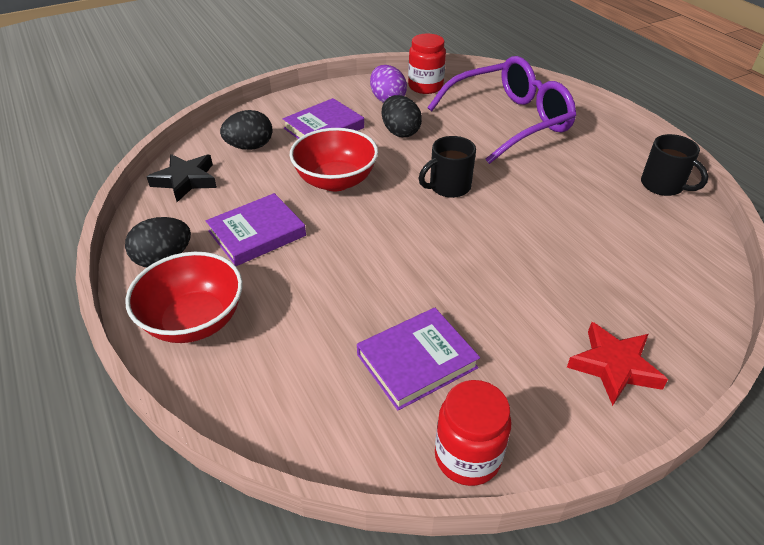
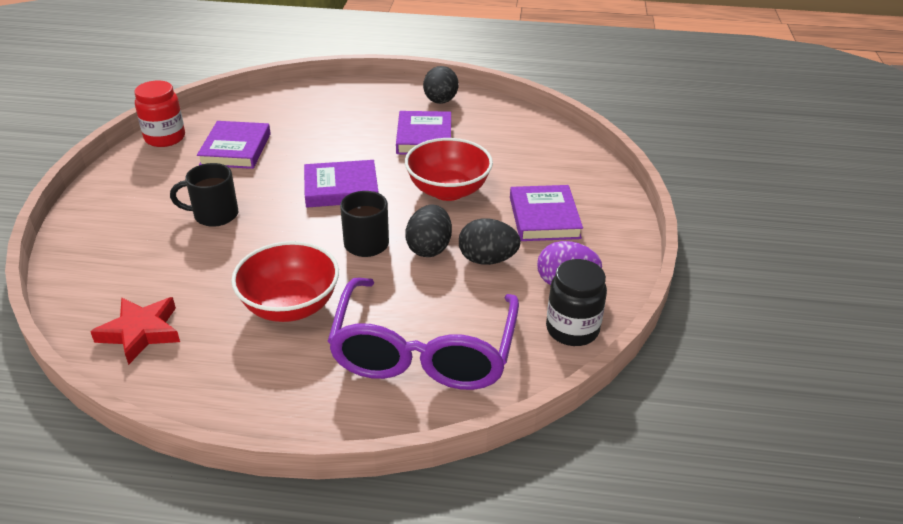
camera: 125 degrees right, 5 degrees down
(185, 180) = (528, 129): black star -> none
(194, 321) = (370, 97): red bowl -> red bowl (290, 306)
(250, 147) = (551, 169): black egg -> black egg (429, 248)
(397, 238) = (341, 188): none -> purple book
(425, 86) = (572, 329): red jar -> black jar
(614, 366) = (117, 212): red star -> red star (141, 332)
(663, 185) = (183, 386): black mug -> black mug (214, 215)

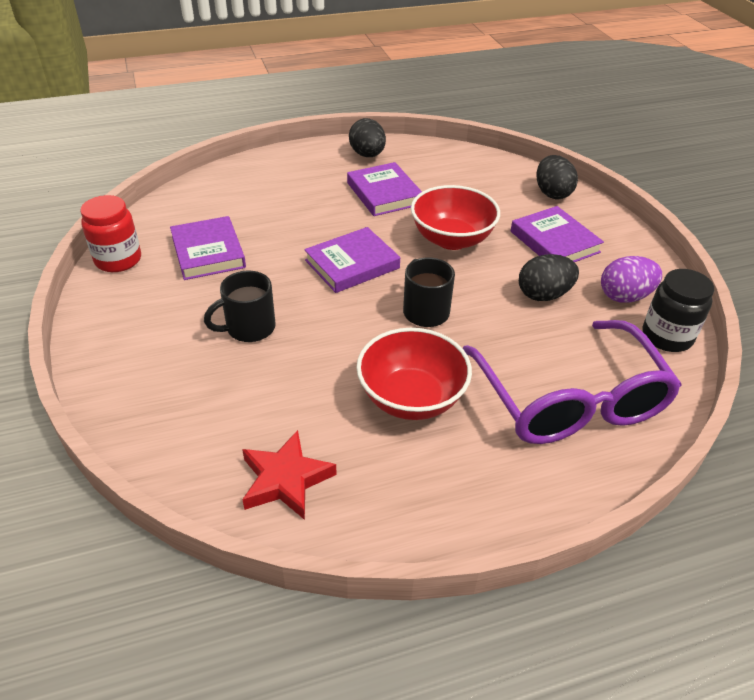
camera: 25 degrees left, 5 degrees up
(429, 248) = (485, 299): black egg -> black egg (552, 193)

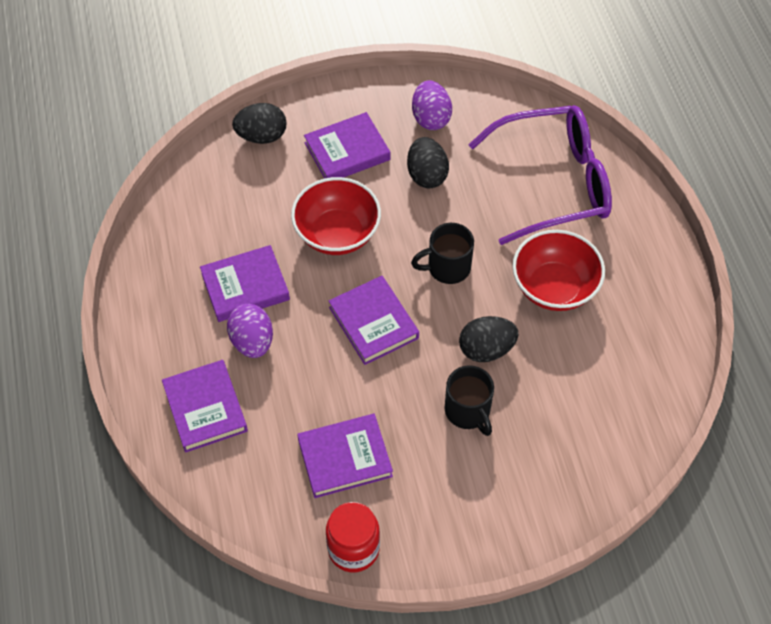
camera: 85 degrees left, 15 degrees up
(265, 182) = (205, 408): none -> purple book
(285, 480) = (640, 376): red star -> none
(328, 200) = (252, 342): none -> purple egg
(367, 155) = (157, 298): black egg -> black egg (486, 349)
(667, 336) = (482, 104): black jar -> none

